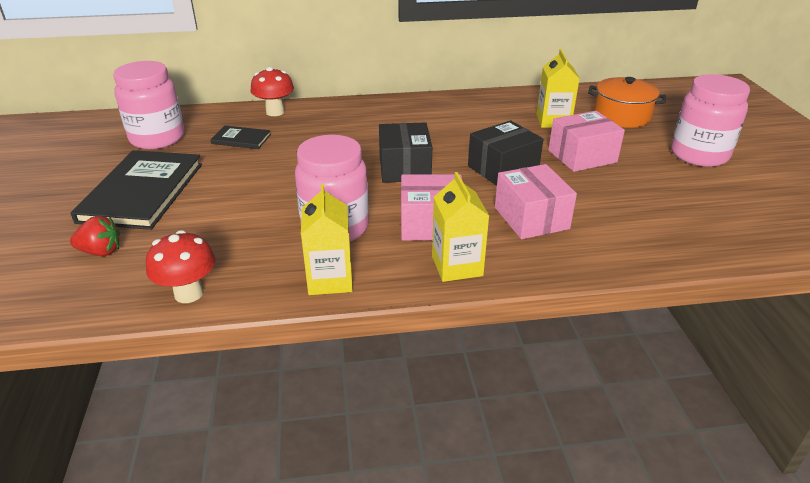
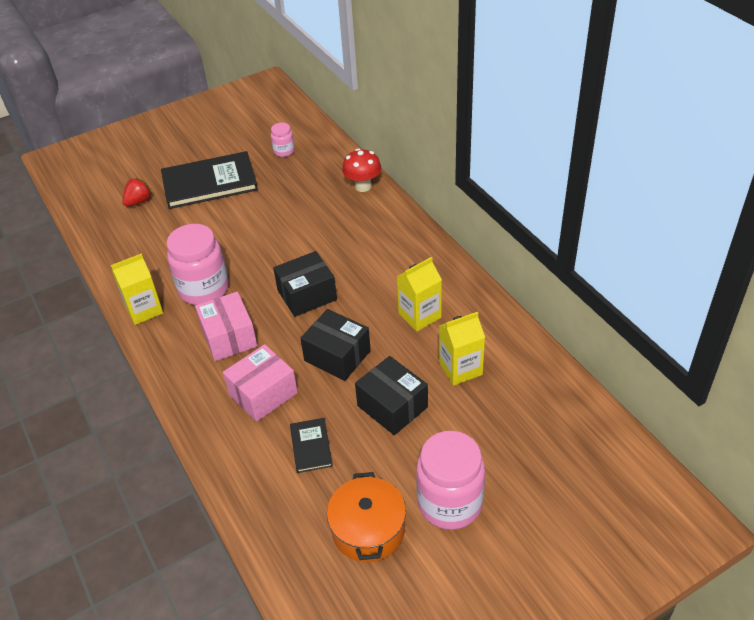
camera: 70 degrees right, 10 degrees up
(101, 252) = (139, 202): red strawberry -> red strawberry turned 120 degrees counterclockwise
(157, 138) = (284, 151): pink jar -> pink jar, size x0.49
(189, 293) = (111, 256): red mushroom -> none
(241, 139) = (306, 190): black book -> black book (311, 446)
(457, 266) = (181, 367): yellow carton -> yellow carton (419, 315)
(582, 156) = (392, 406): pink box -> black box
(621, 116) = (511, 423): orange pot -> orange pot (368, 530)

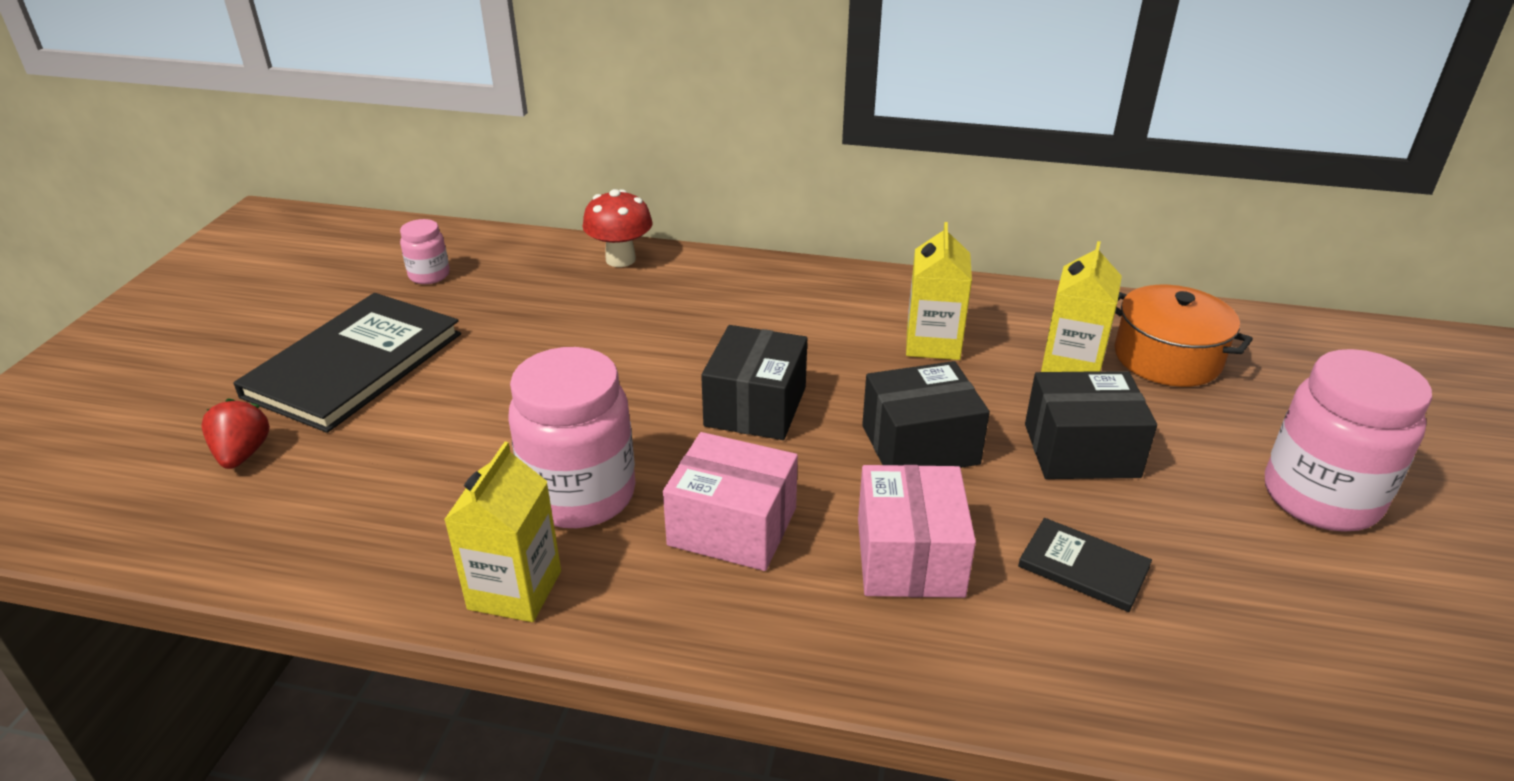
camera: 50 degrees left, 10 degrees down
(368, 530) = (1317, 600): orange pot -> orange pot (1167, 358)

